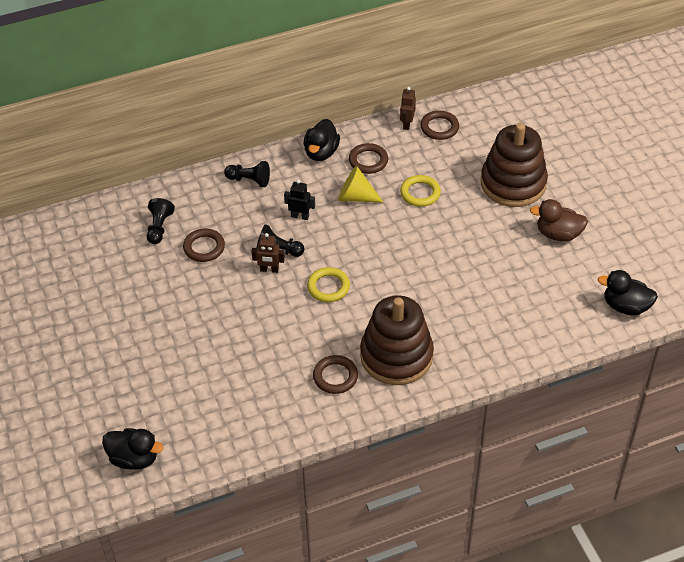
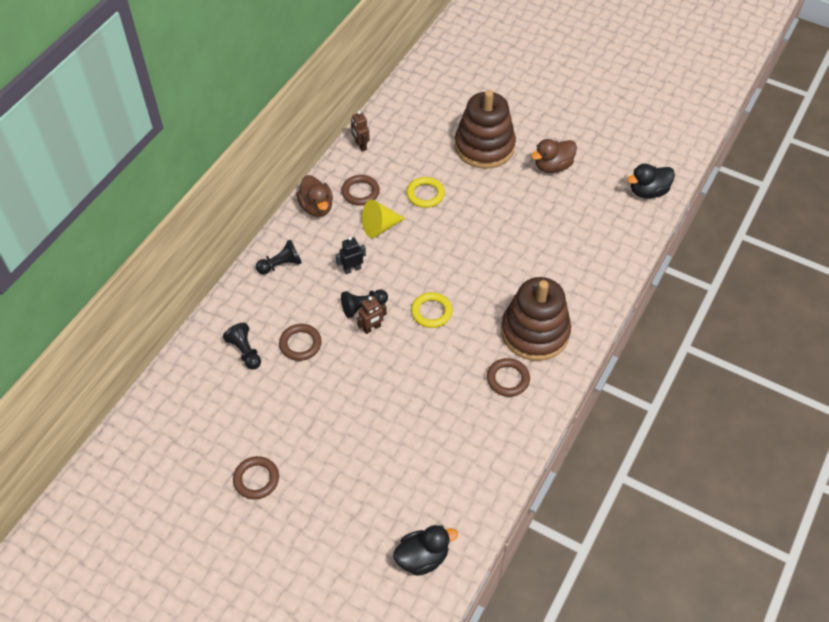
camera: 40 degrees left, 5 degrees up
(321, 152) = (316, 207): black duck -> brown duck
(439, 127) = (388, 134): brown ring -> brown ring (256, 479)

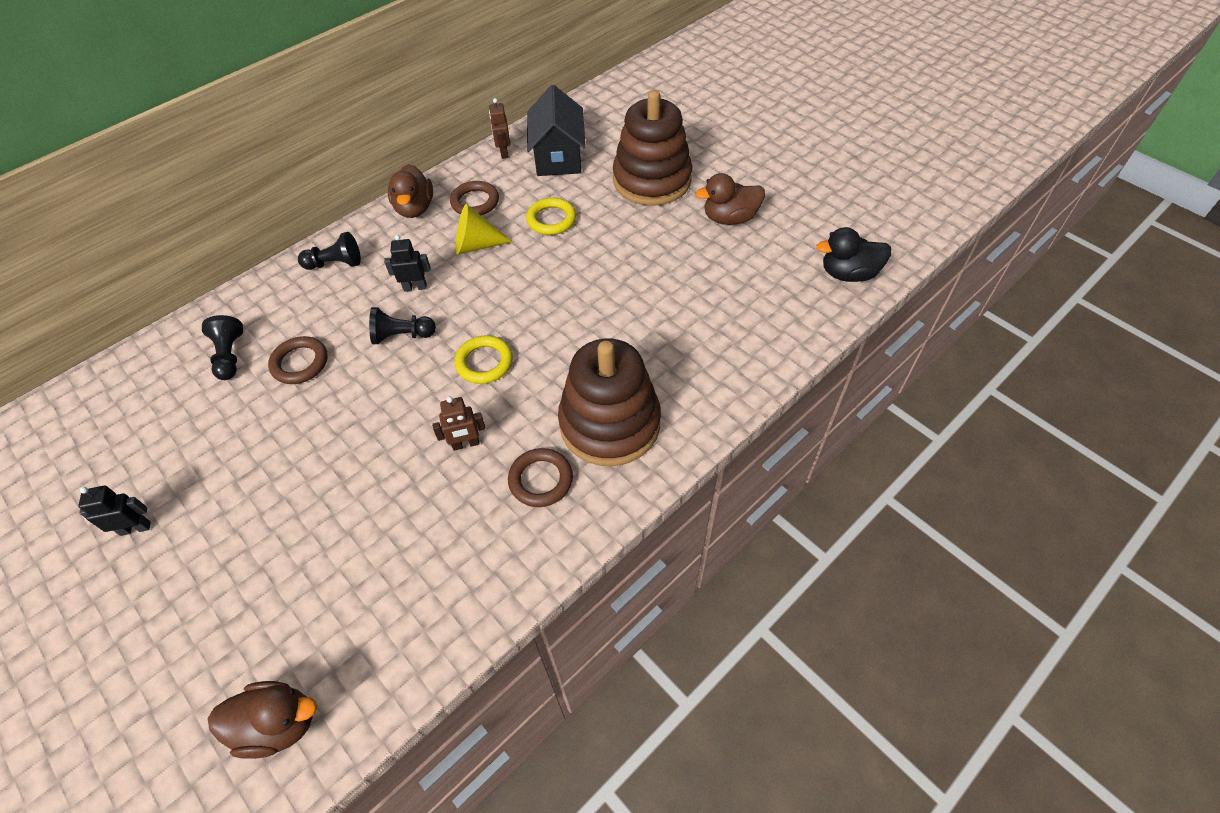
camera: 20 degrees right, 0 degrees up
(256, 479) = (135, 528): brown ring -> black robot
(372, 328) = (398, 365): brown robot -> brown robot (466, 444)
(405, 141) = (558, 157): none -> black house
(422, 558) = (278, 724): black duck -> brown duck

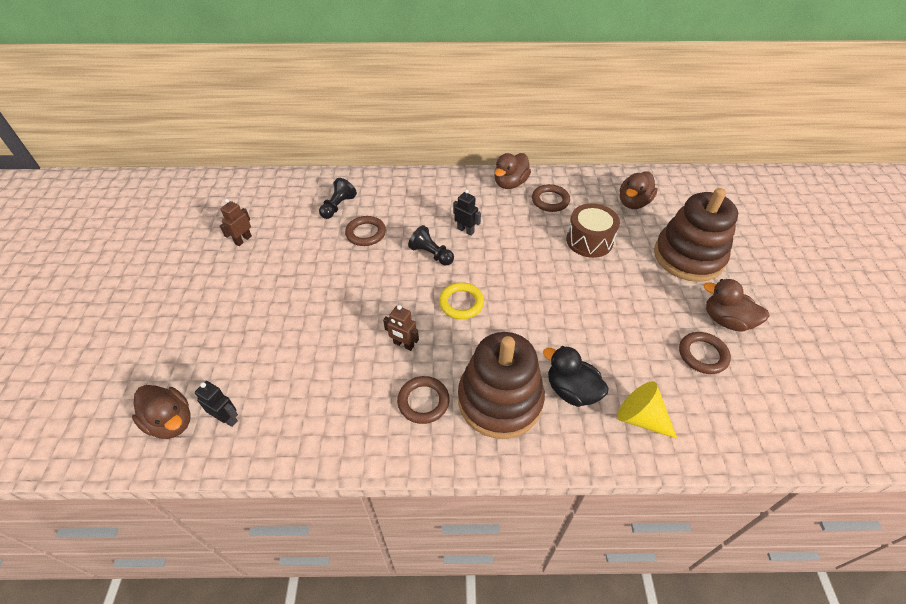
camera: 40 degrees right, 5 degrees down
(135, 528) = (217, 266): black robot -> black robot (227, 418)
(335, 264) = (436, 189): black pawn -> none
(476, 245) = (525, 227): yellow cone -> yellow cone (640, 418)
(504, 152) = (598, 180): brown robot -> brown robot (243, 240)
(551, 219) = (589, 241): yellow ring -> brown drum
(558, 157) = (633, 203): black house -> brown duck
(737, 260) = (702, 355): none -> brown ring
(848, 274) = (794, 430): black duck -> black duck (571, 390)

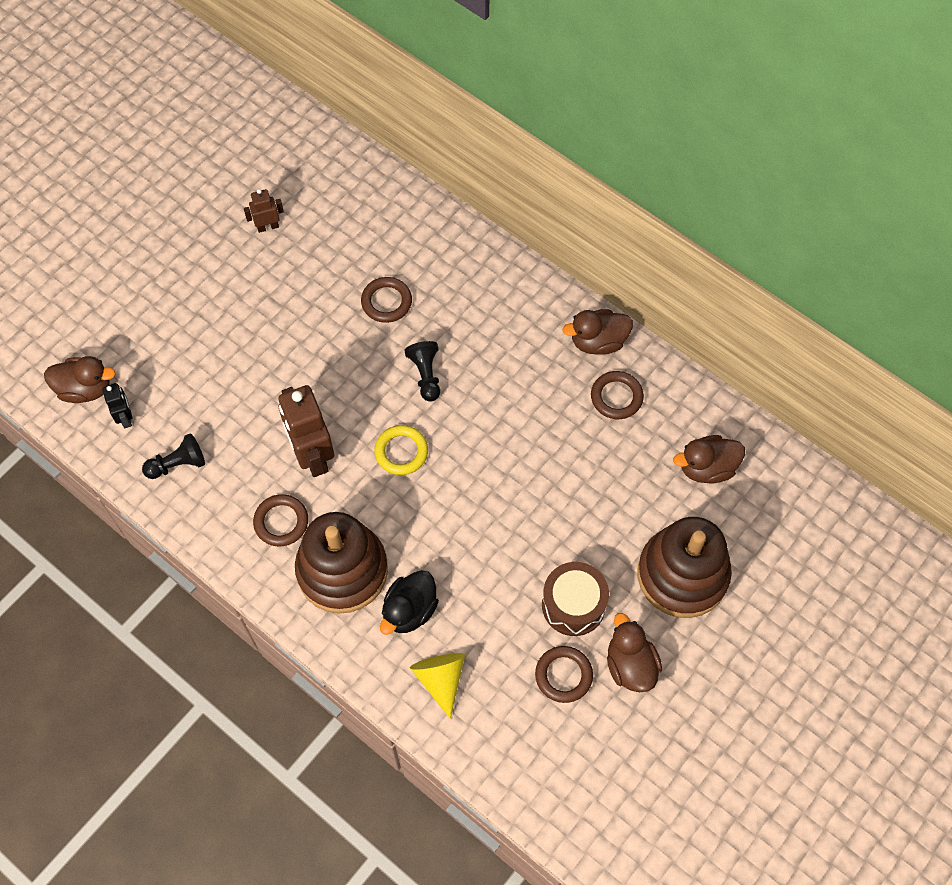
camera: 40 degrees right, 15 degrees up
(171, 422) = (85, 389): brown duck -> brown duck turned 75 degrees counterclockwise
(338, 206) = (389, 245): black pawn -> black pawn (178, 464)
(403, 345) = (312, 456): brown robot -> brown robot, size x2.01
(465, 230) = (487, 370): black robot -> none
(571, 390) = (409, 610): black duck -> black duck turned 135 degrees counterclockwise
(589, 241) = (600, 478): brown drum -> brown drum (573, 605)

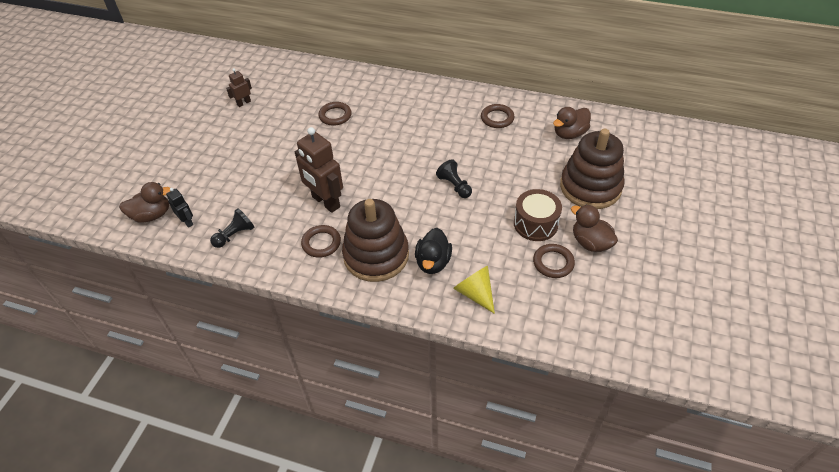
camera: 20 degrees left, 15 degrees down
(401, 452) = (382, 182): yellow ring -> none
(426, 375) = (377, 141): black pawn -> black pawn (454, 186)
(598, 342) = (471, 98): brown duck -> none

